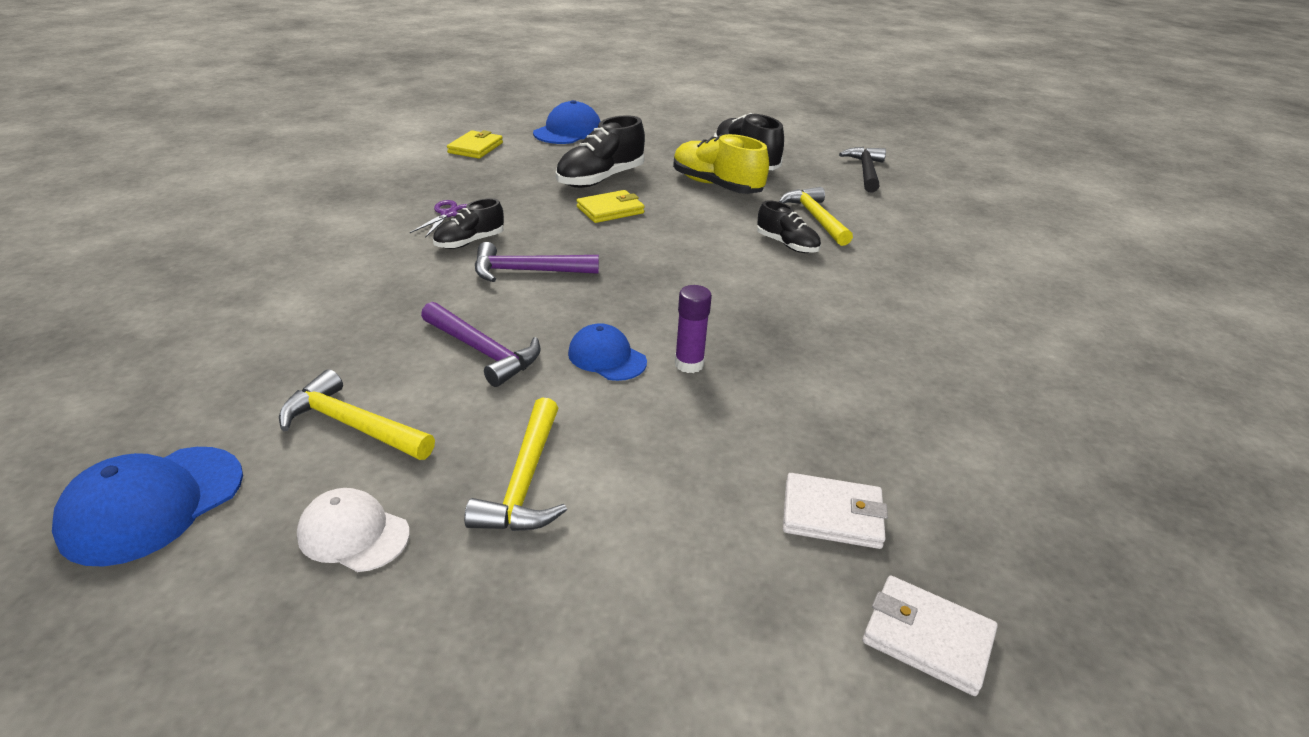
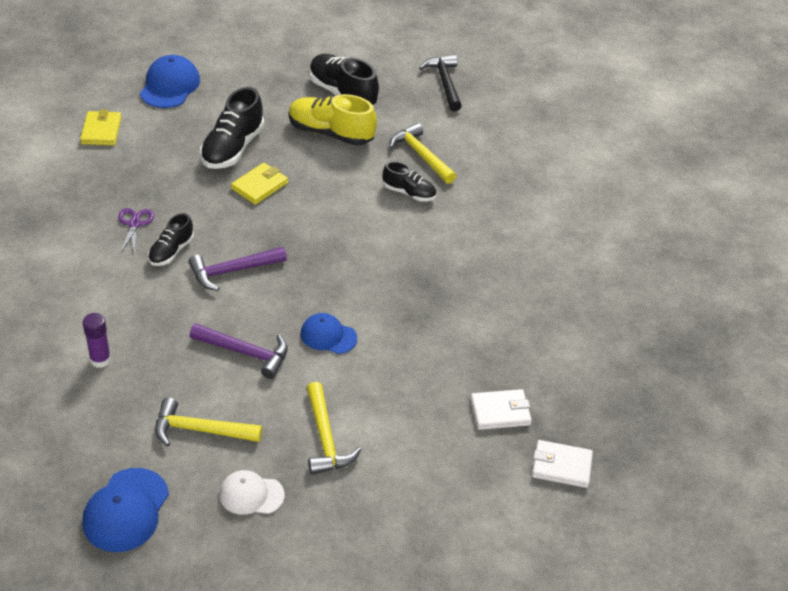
camera: 20 degrees left, 10 degrees up
(689, 364) = (383, 327): purple glue stick -> purple glue stick (100, 360)

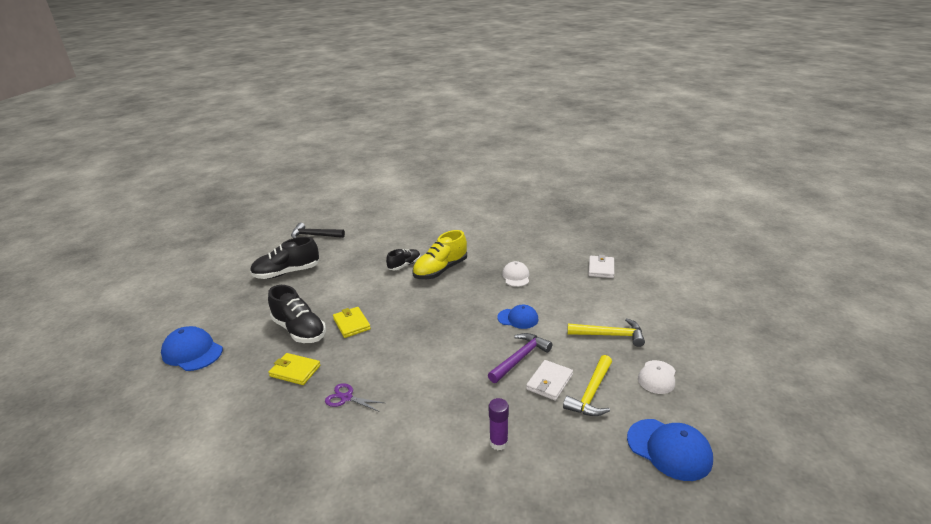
camera: 65 degrees left, 15 degrees down
(101, 131) = (209, 402): yellow wallet -> yellow wallet (295, 371)
(171, 251) = (393, 381): black shoe -> none
(232, 271) = (433, 351): purple hammer -> none
(328, 336) = (518, 318): blue cap -> blue cap turned 120 degrees counterclockwise
(330, 133) = (322, 284): yellow shoe -> yellow shoe (440, 270)
(421, 155) = (373, 255): yellow hammer -> none
(432, 315) = (516, 276): none -> white cap
(561, 466) = (644, 258): white wallet -> white wallet (549, 382)

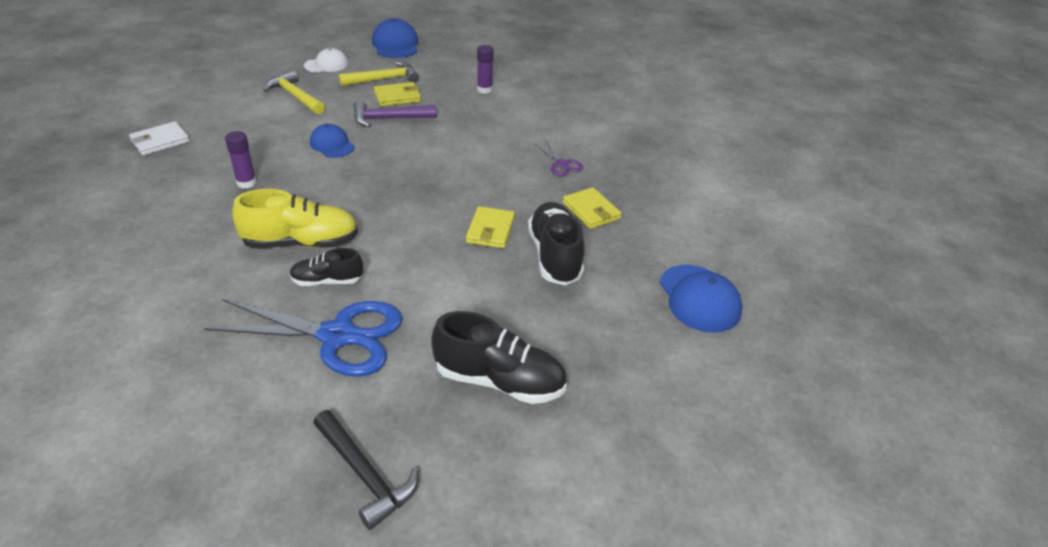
camera: 145 degrees left, 10 degrees up
(372, 254) = (337, 336): none -> blue scissors
(516, 276) = (246, 183): white cap -> purple glue stick
(549, 382) = (397, 97): white wallet -> yellow wallet

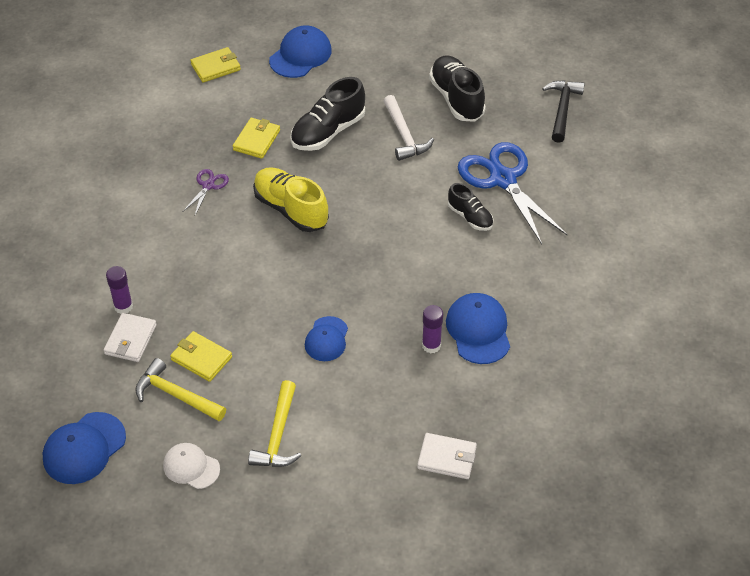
camera: 125 degrees left, 10 degrees up
(217, 212) = (478, 330): none -> blue cap
(301, 243) = (454, 258): yellow shoe -> yellow shoe (291, 209)
(389, 119) = (247, 334): purple hammer -> none
(452, 82) = (130, 339): none -> white wallet
(490, 230) = (334, 176): yellow wallet -> yellow wallet (215, 67)
(490, 303) = (404, 135): none -> white hammer

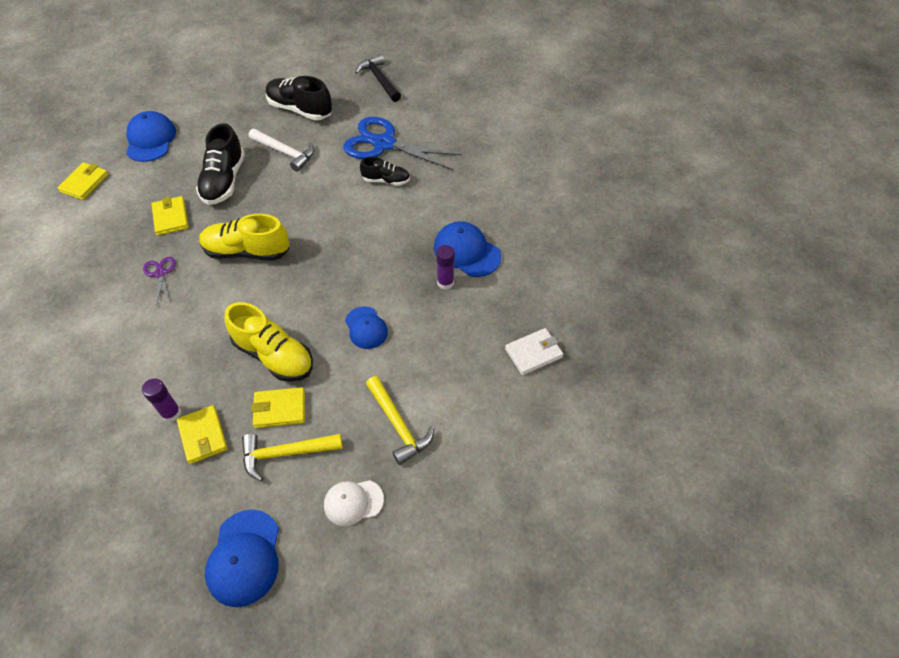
camera: 40 degrees left, 5 degrees up
(130, 339) = (203, 436): white wallet -> yellow wallet
(234, 312) = (274, 355): none -> yellow shoe

